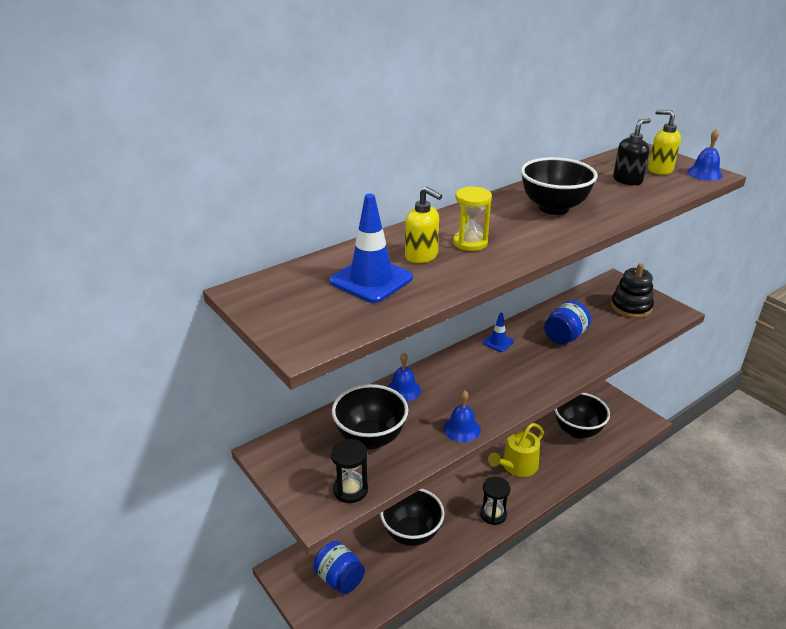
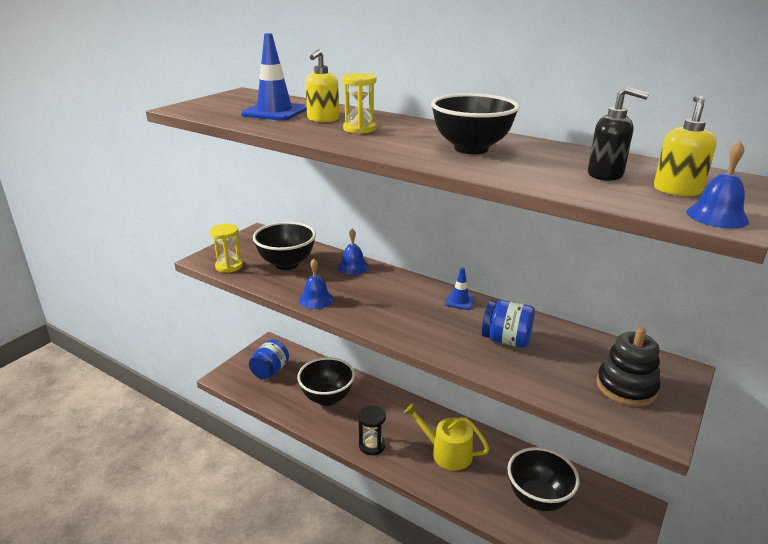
camera: 70 degrees right, 5 degrees down
(350, 490) = (229, 266): black hourglass -> yellow hourglass

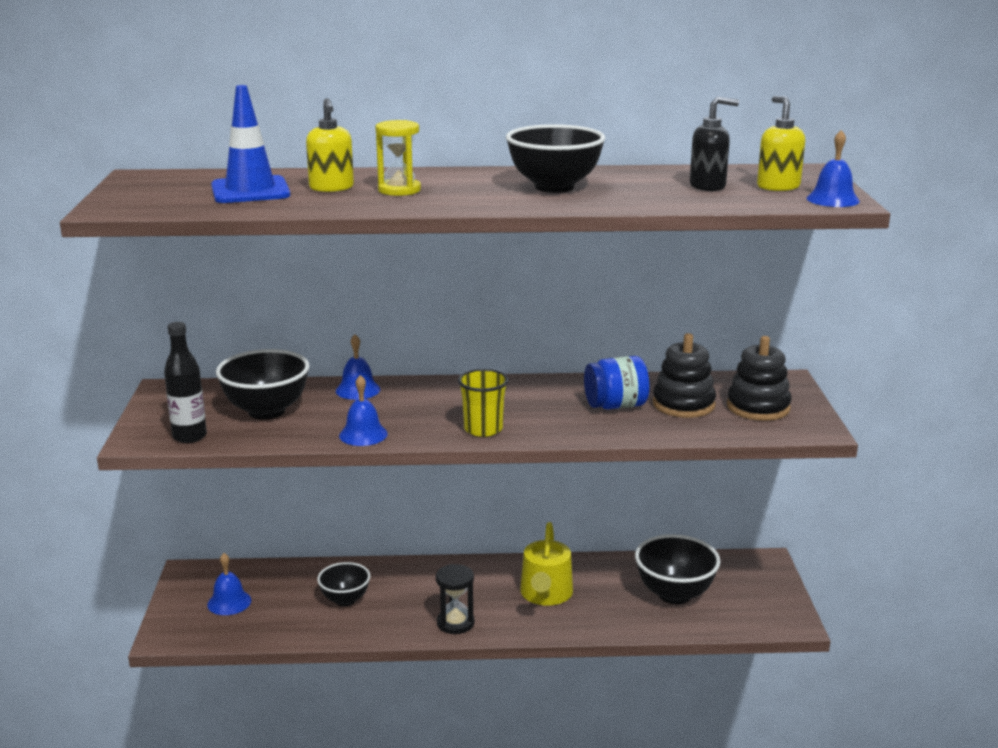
camera: 35 degrees left, 5 degrees down
(229, 266) = (189, 436): yellow hourglass -> black bottle
(270, 371) = (229, 602): blue jar -> blue bell
(327, 398) = (345, 600): black bowl -> black bowl, size x0.62
(391, 324) = (483, 429): none -> yellow cup
(446, 452) = (546, 594): yellow watering can -> yellow watering can turned 75 degrees counterclockwise
(459, 301) = (526, 387): blue traffic cone -> none
(562, 359) = (683, 404): none -> black stacking toy

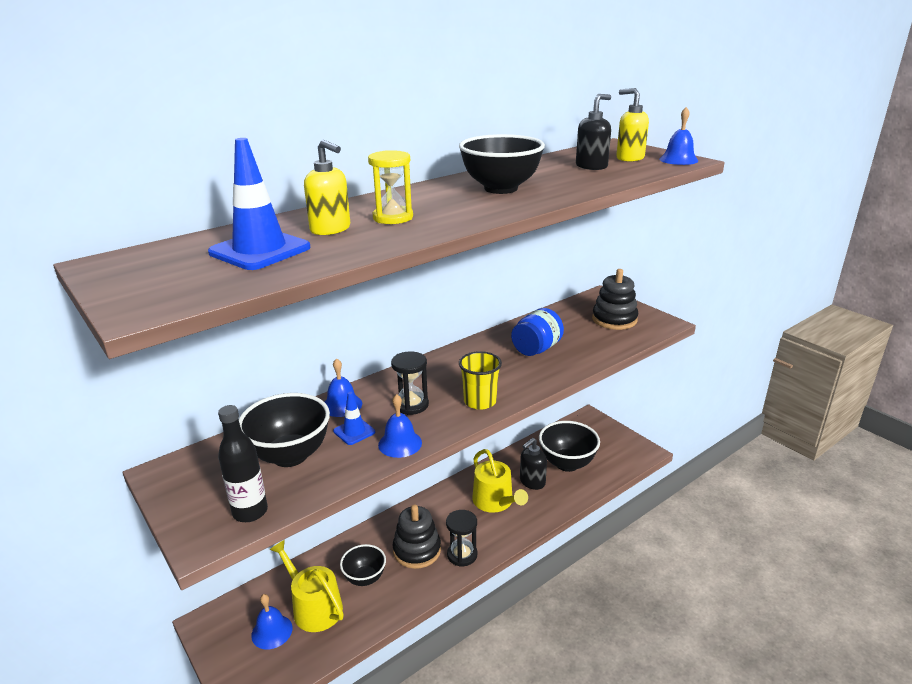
camera: 35 degrees left, 5 degrees up
(279, 601) = (313, 607): none -> yellow watering can
(339, 412) = (354, 431): none -> blue traffic cone
(416, 410) = (411, 405): none -> black hourglass
(609, 594) = (532, 482): none -> black soap dispenser
(683, 404) = (573, 333): black stacking toy -> black stacking toy (417, 550)

